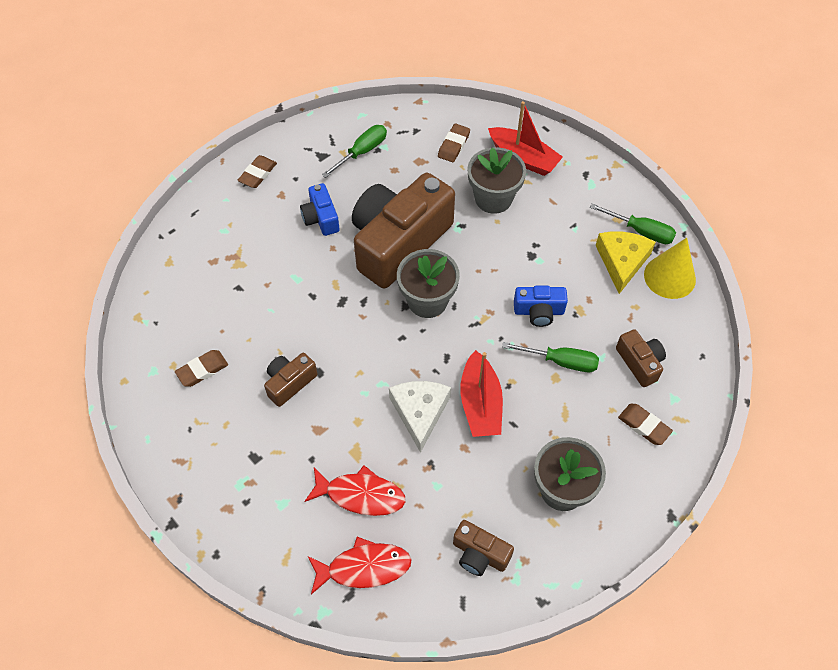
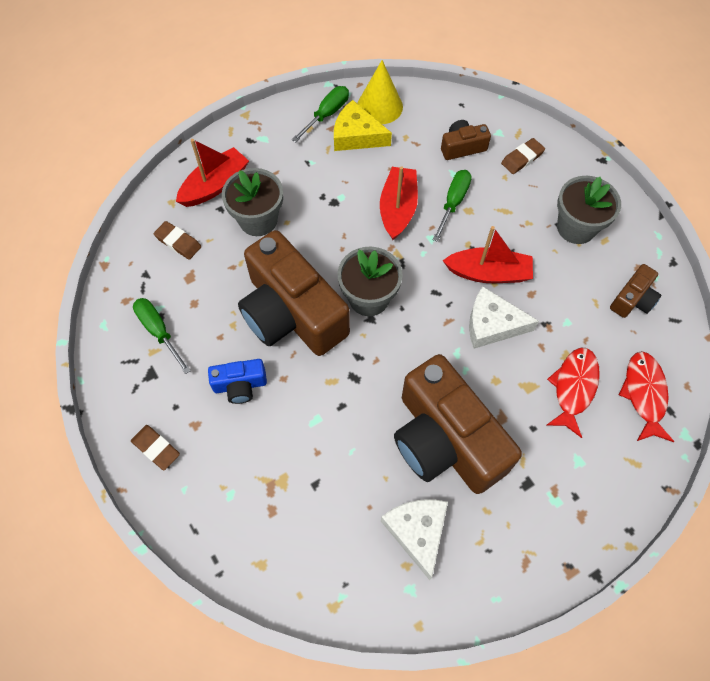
camera: 80 degrees left, 5 degrees up
(202, 370) = (417, 532): brown eraser -> white cheese
(290, 383) = (445, 440): brown camera -> brown camera, size x2.26
(539, 311) = (398, 209): blue camera -> red boat

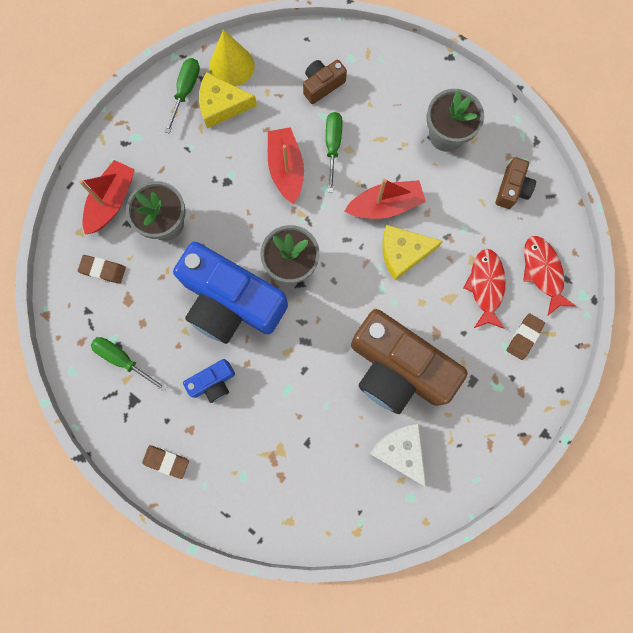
camera: 20 degrees left, 15 degrees up
(292, 313) = (231, 302): brown camera -> blue camera
(492, 324) = (403, 253): white cheese -> yellow cheese
(522, 158) = (379, 79): brown eraser -> brown eraser (524, 337)

